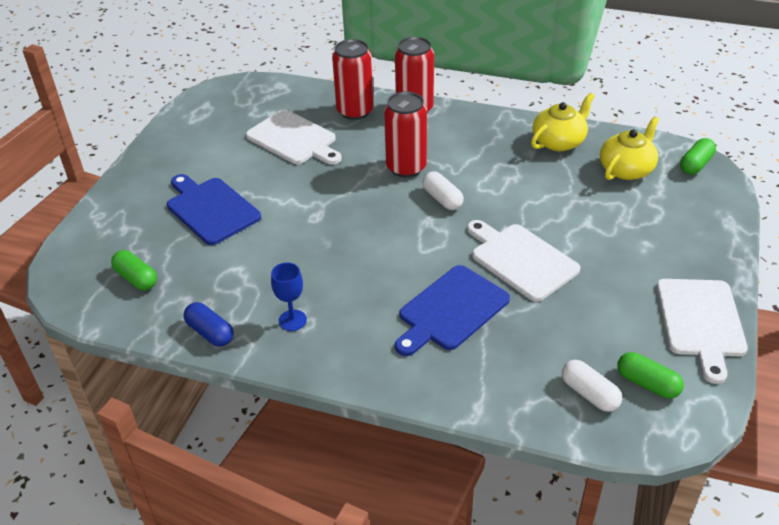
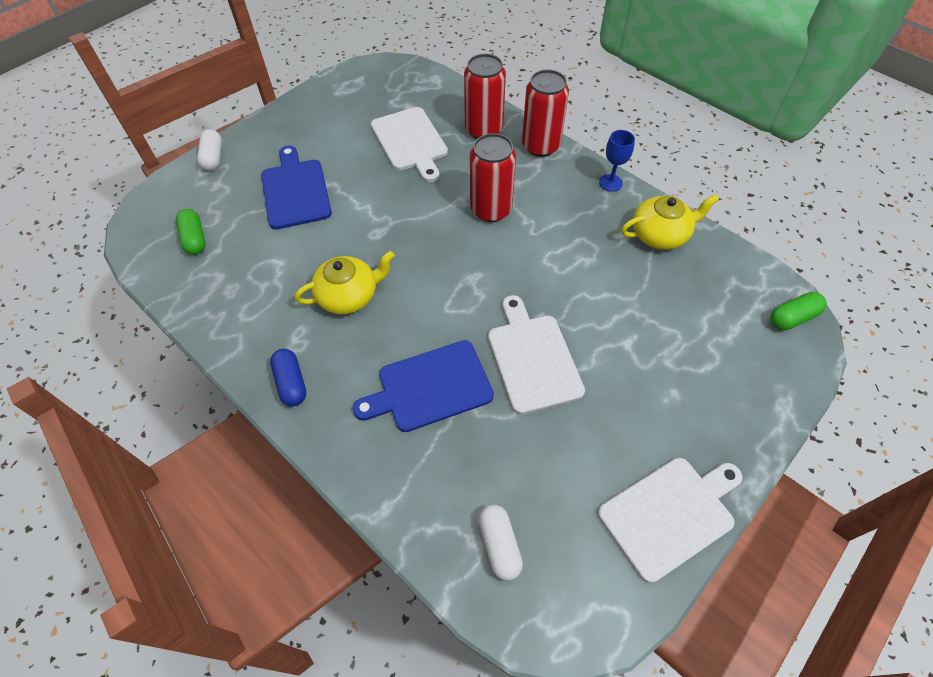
camera: 25 degrees right, 15 degrees up
(210, 332) = (215, 319): blue capsule -> blue capsule (291, 383)
(292, 320) = (288, 336): blue goblet -> blue goblet (610, 183)
(442, 199) = (502, 258): white capsule -> white capsule (213, 158)
(626, 169) = (711, 294): yellow teapot -> yellow teapot (349, 296)
(647, 384) = (565, 562): green capsule -> none
(700, 322) = (670, 514): white cutting board -> white cutting board turned 150 degrees counterclockwise

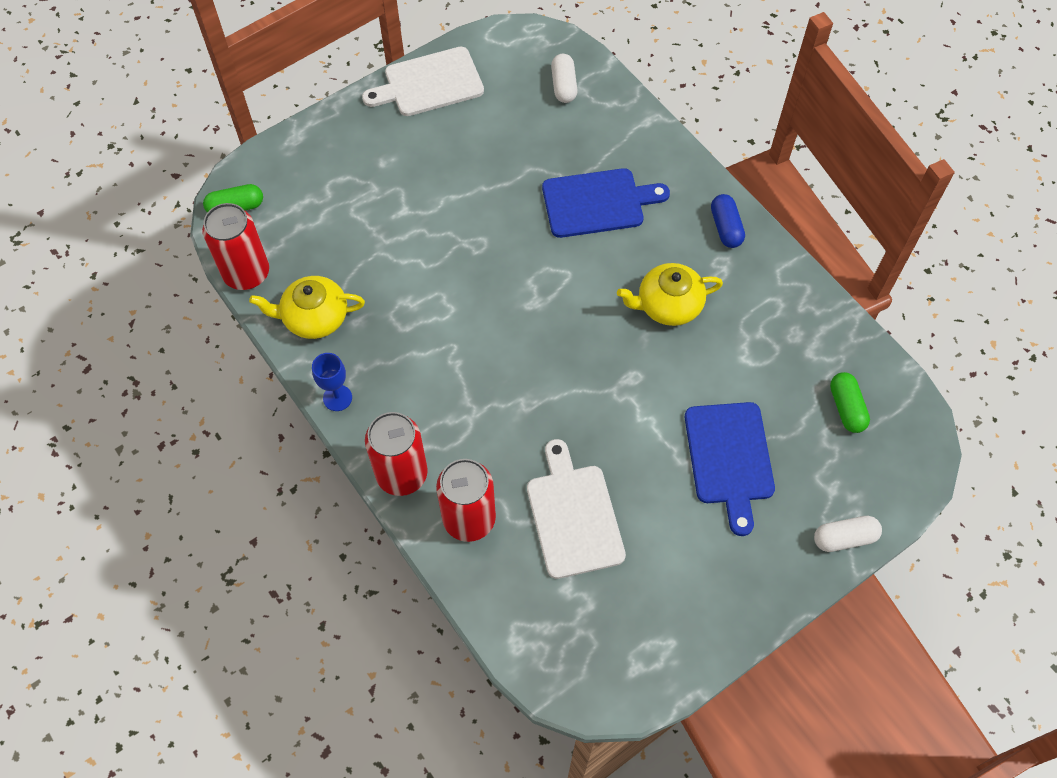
camera: 170 degrees left, 5 degrees up
(213, 158) = (844, 538): white capsule -> white capsule turned 75 degrees clockwise
(491, 209) = (493, 385): red can -> red can (246, 273)
(533, 358) = (497, 212): white cutting board -> none

